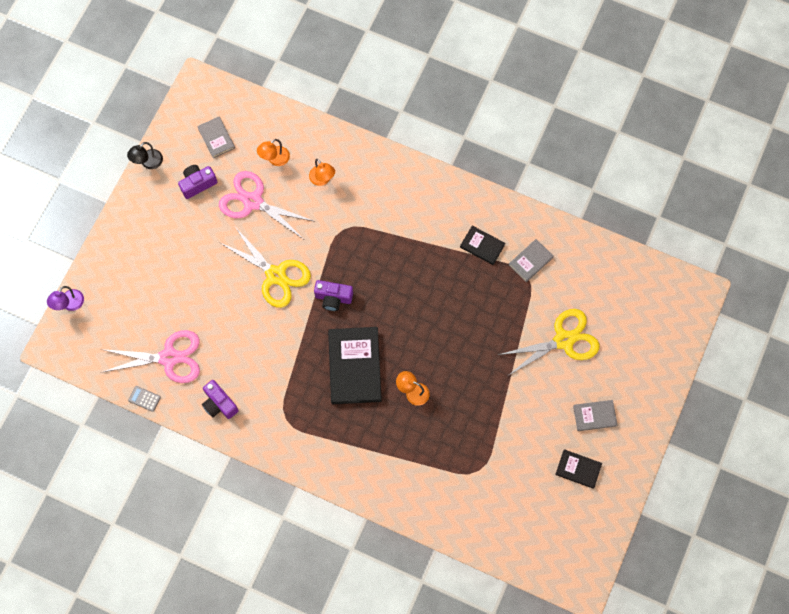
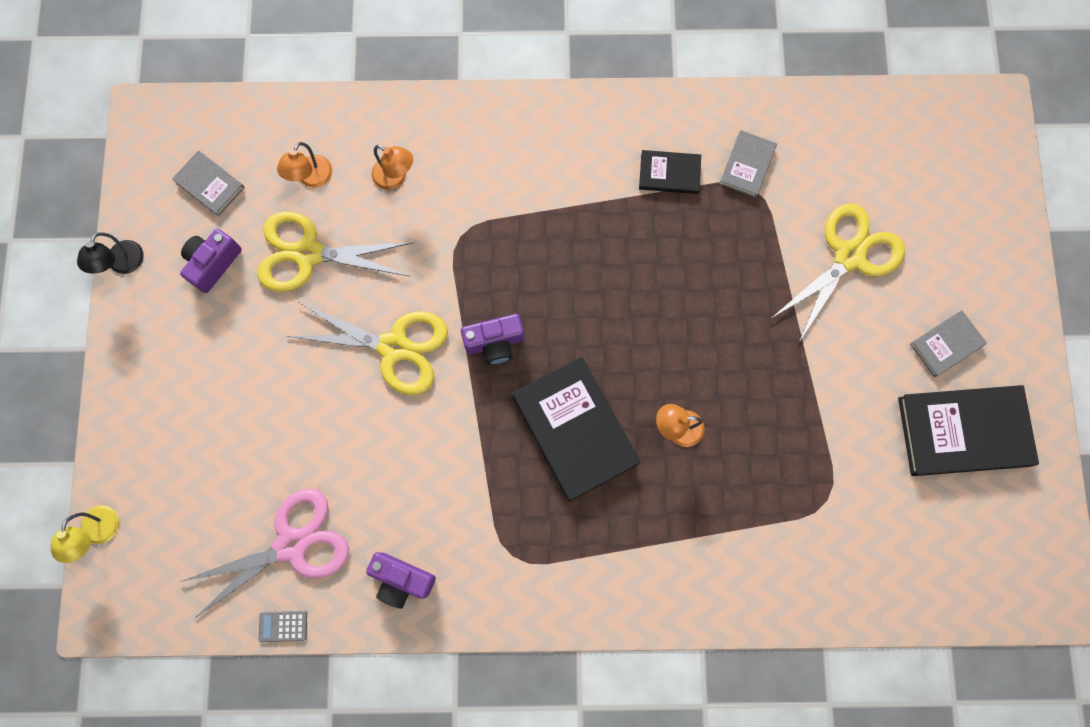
camera: 25 degrees left, 5 degrees up
(69, 304) = (98, 533): purple lamp -> yellow lamp
(253, 202) = (308, 254): pink scissors -> yellow scissors
(578, 469) = (963, 431): black book -> black book, size x1.91

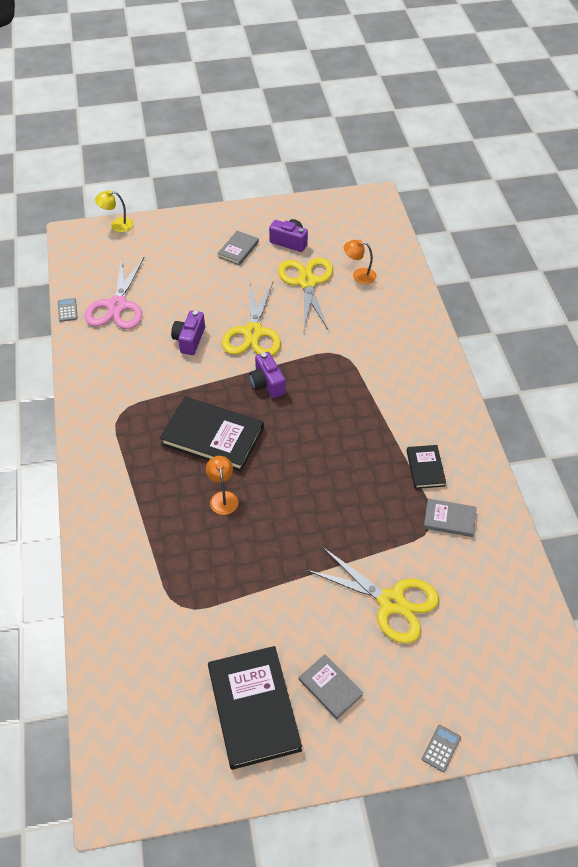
camera: 80 degrees right, 25 degrees down
(123, 264) = (279, 205): black lamp -> none
(210, 184) = (341, 231): grey book -> grey book (238, 249)
(291, 545) = (117, 305): pink scissors -> pink scissors turned 45 degrees clockwise
(395, 178) = (372, 315): orange lamp -> none
(402, 580) = (99, 360): purple camera -> purple camera (189, 340)
(575, 429) = (212, 436): black book -> black book turned 60 degrees clockwise
(1021, 246) = (441, 748): none -> grey calculator

